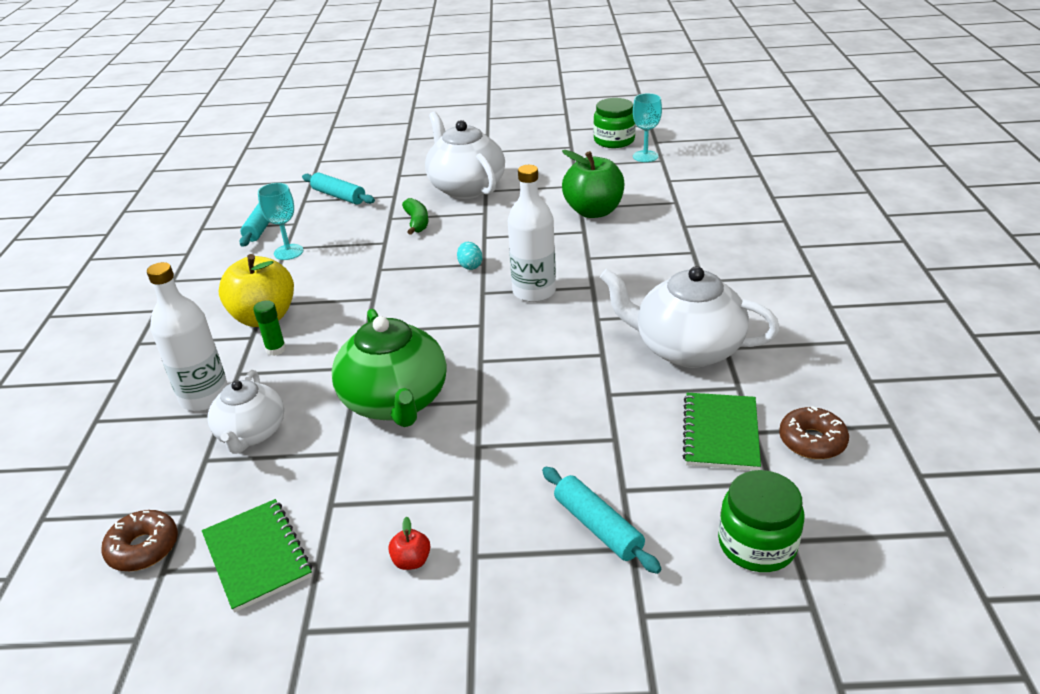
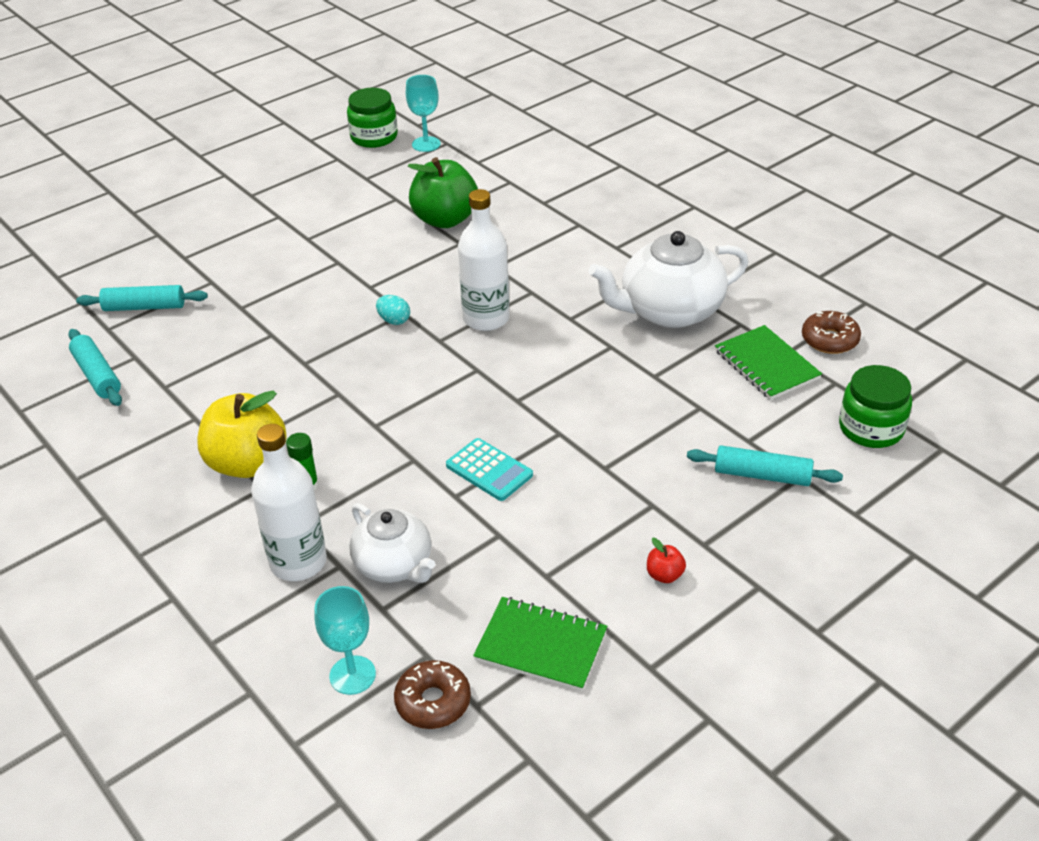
camera: 40 degrees left, 5 degrees up
(288, 252) = (174, 389): turquoise goblet -> turquoise goblet (352, 675)
(395, 401) = (489, 470): green teapot -> turquoise calculator
(417, 222) = (278, 300): green banana -> none
(466, 187) = (281, 243): white teapot -> none

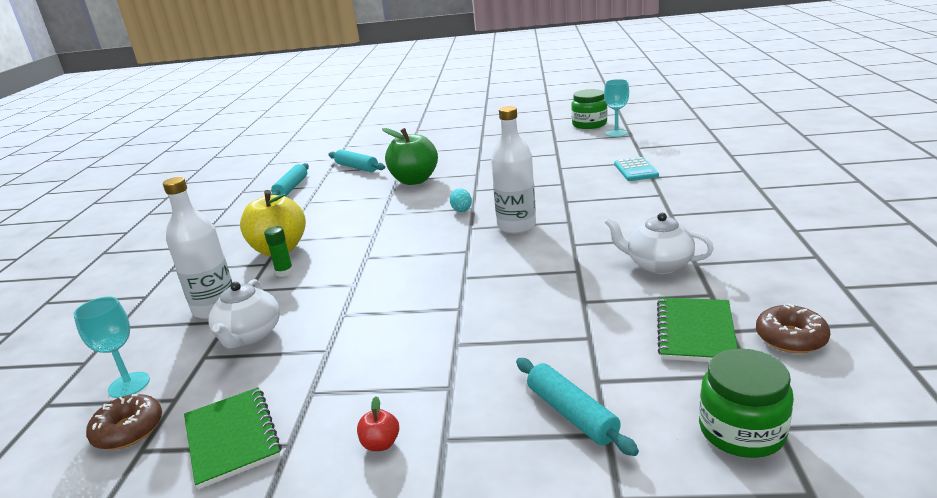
camera: 45 degrees right, 15 degrees down
(445, 219) = (571, 170): green apple -> green apple (414, 180)
(489, 470) = (383, 309): turquoise calculator -> turquoise calculator (635, 170)
(669, 311) = (658, 265): white teapot -> white teapot, size x0.63

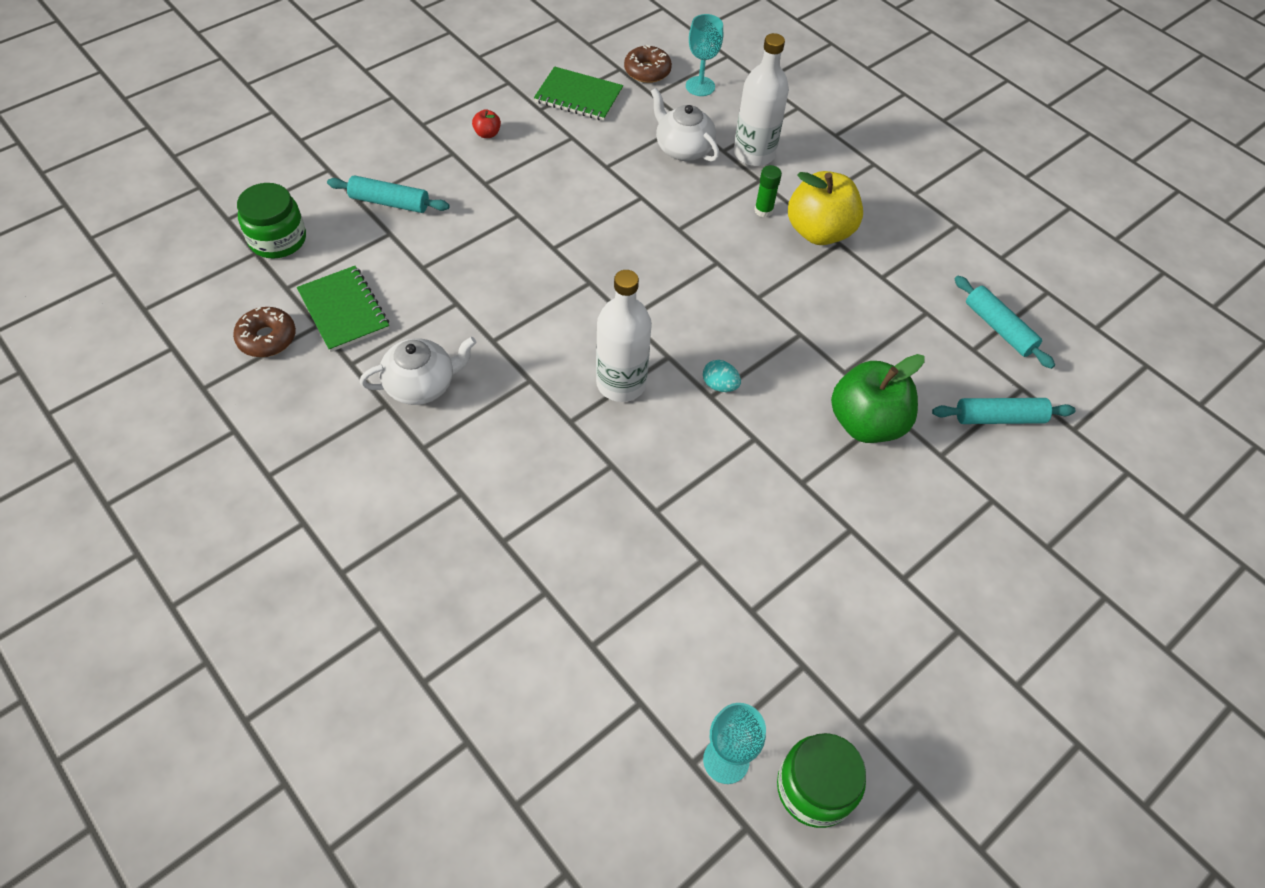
camera: 130 degrees right, 30 degrees up
(635, 170) = (584, 604): turquoise calculator -> none

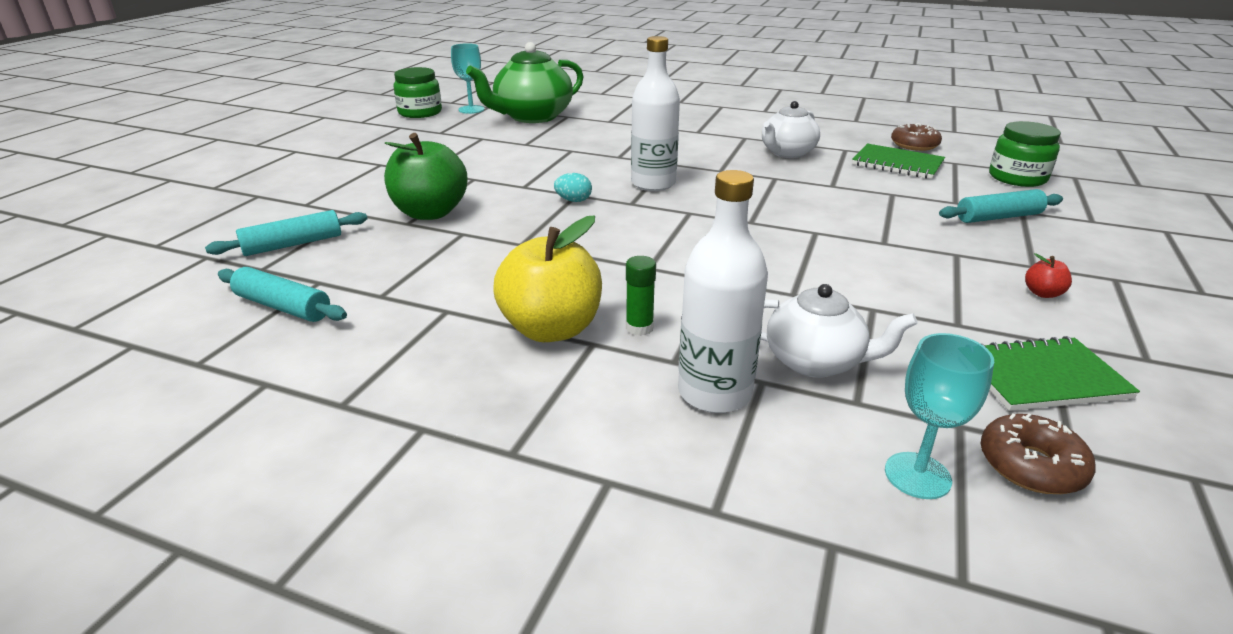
camera: 155 degrees right, 25 degrees down
(645, 669) = (532, 117): none -> green teapot

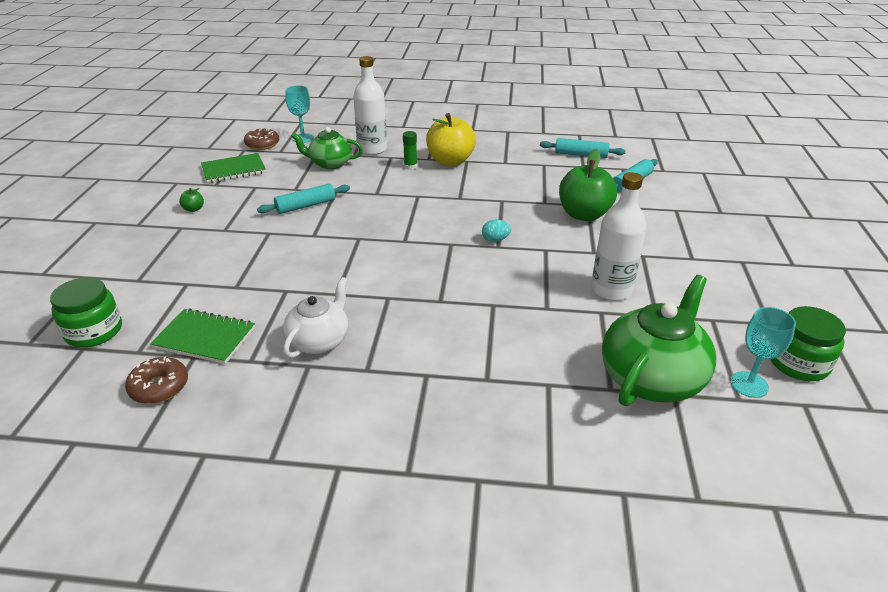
camera: 165 degrees right, 5 degrees up
(653, 184) = (443, 268): white bottle -> white bottle (611, 290)
(815, 362) = (330, 164): white teapot -> green teapot
(998, 217) = (164, 270): turquoise rolling pin -> turquoise rolling pin (305, 206)
(1042, 293) = (194, 209): red apple -> green apple

